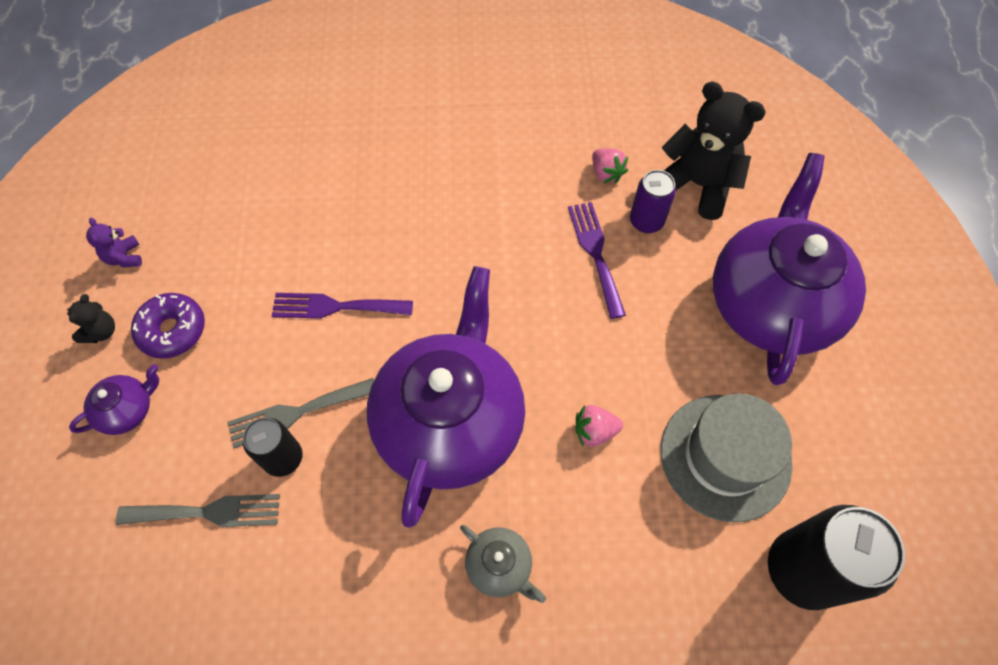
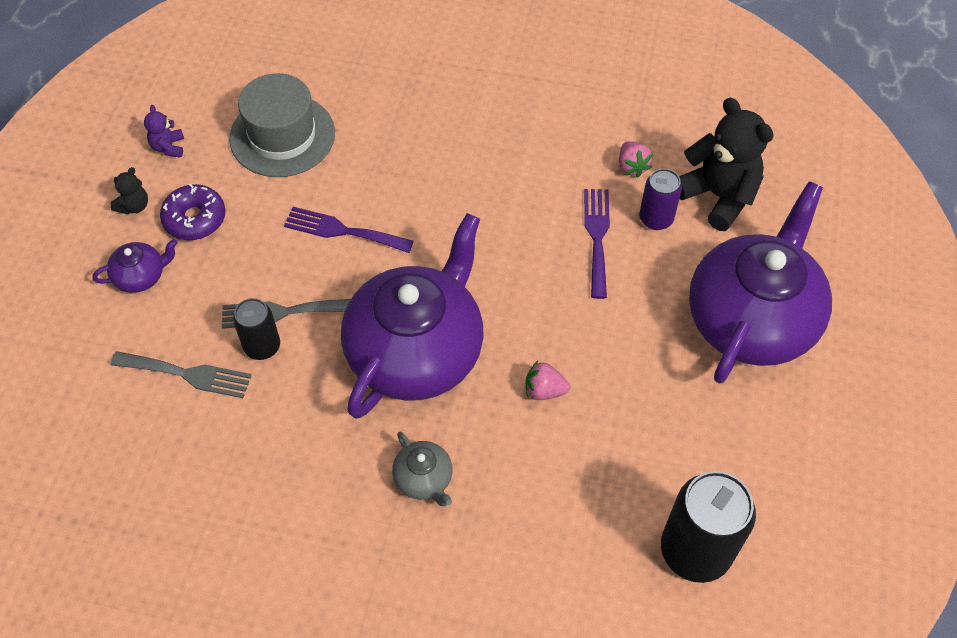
camera: 15 degrees right, 5 degrees down
(725, 456) = (658, 440): grey hat -> grey hat (282, 136)

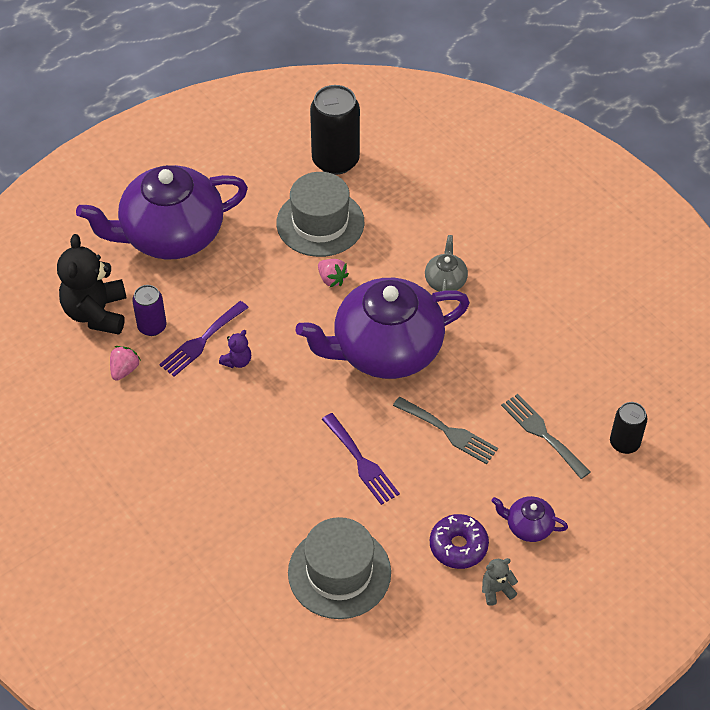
camera: 140 degrees left, 5 degrees down
(134, 206) = (496, 590): black teddy bear -> grey teddy bear
(168, 147) = (434, 627): purple teddy bear -> purple teddy bear (237, 361)
(262, 346) = (480, 419): black can -> black can (624, 443)
(624, 450) = (320, 223): none -> grey hat

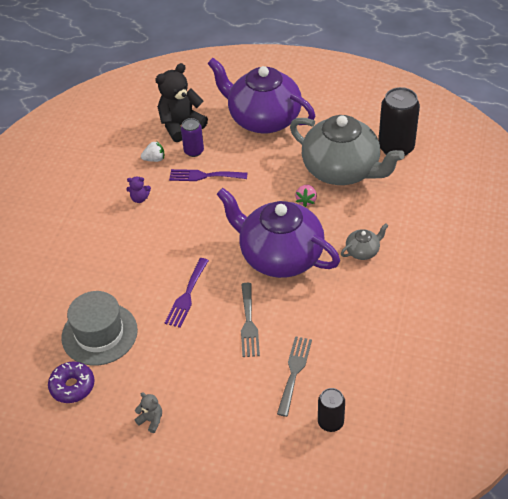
camera: 55 degrees right, 5 degrees down
(124, 370) = (154, 159): pink strawberry -> white strawberry
(237, 361) = (205, 198): purple teddy bear -> purple teddy bear (140, 198)
(320, 223) = (342, 170): grey hat -> grey teapot
(458, 546) = (167, 380): purple donut -> purple donut (72, 386)
(528, 526) = (214, 408): purple teapot -> none

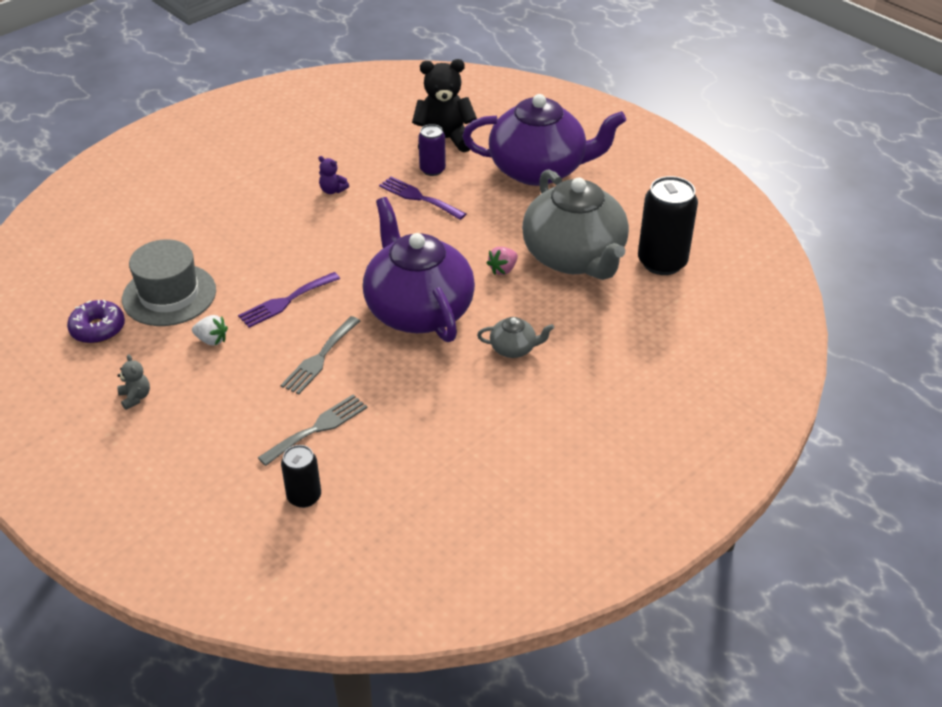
camera: 30 degrees right, 5 degrees down
(154, 159) = (384, 160): white strawberry -> white strawberry (212, 340)
(263, 119) = (539, 170): purple teapot -> purple teapot turned 120 degrees clockwise

